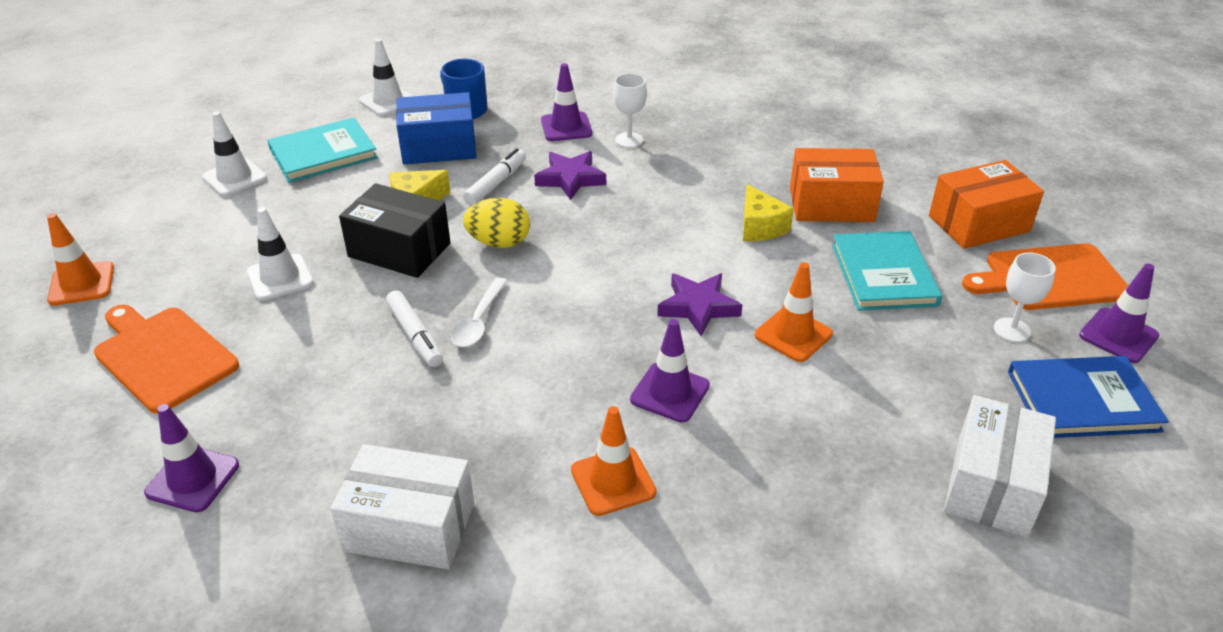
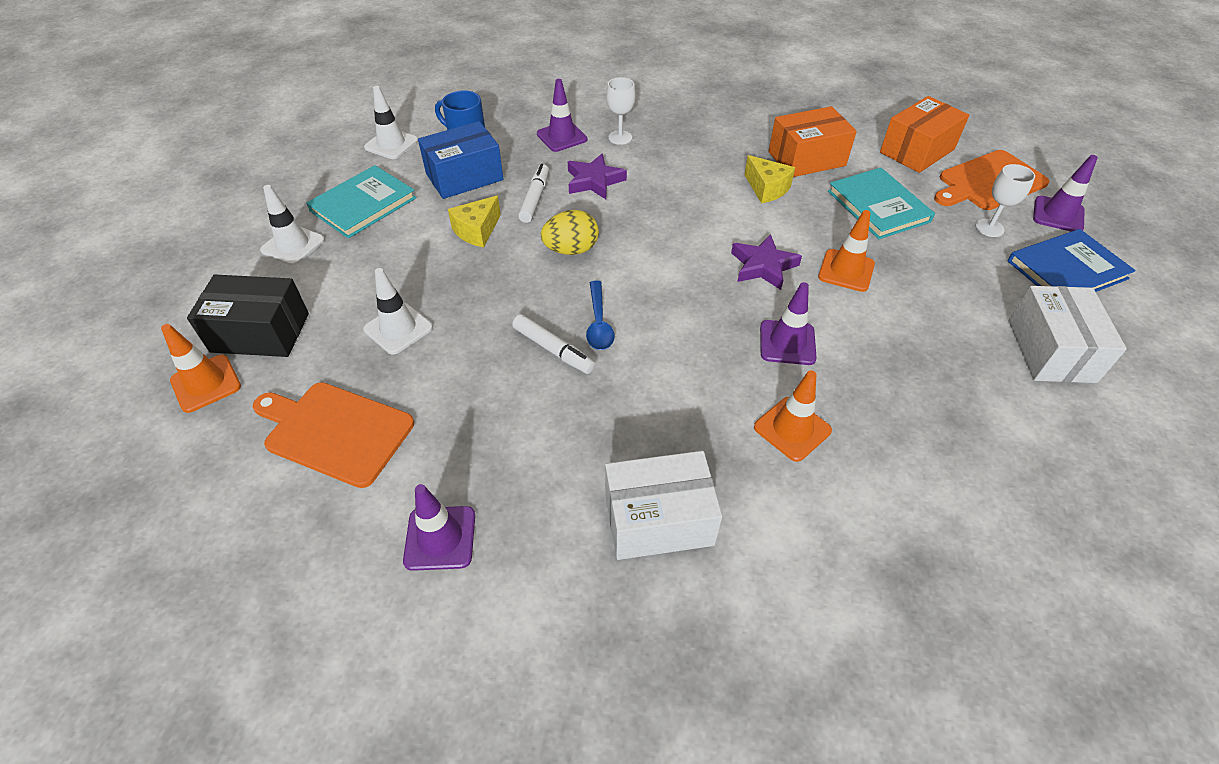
camera: 20 degrees left, 10 degrees up
(399, 250) = (490, 277): black box -> black box (260, 332)
(478, 321) = (599, 323): white spoon -> blue spoon

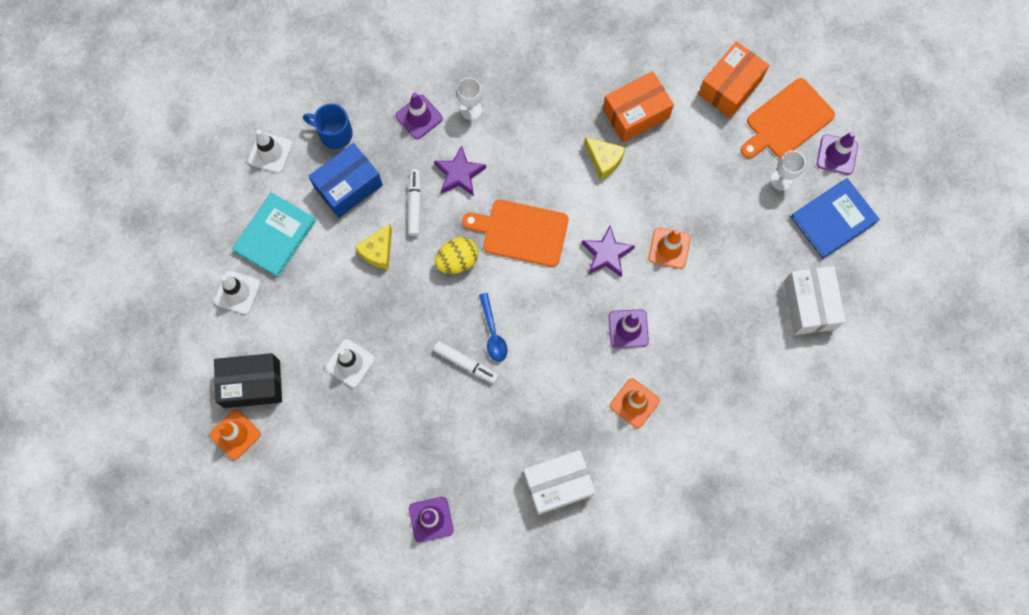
camera: 10 degrees left, 25 degrees up
(335, 431) = (339, 457): orange cutting board -> orange cutting board (521, 232)
(878, 206) = (695, 167): turquoise book -> none

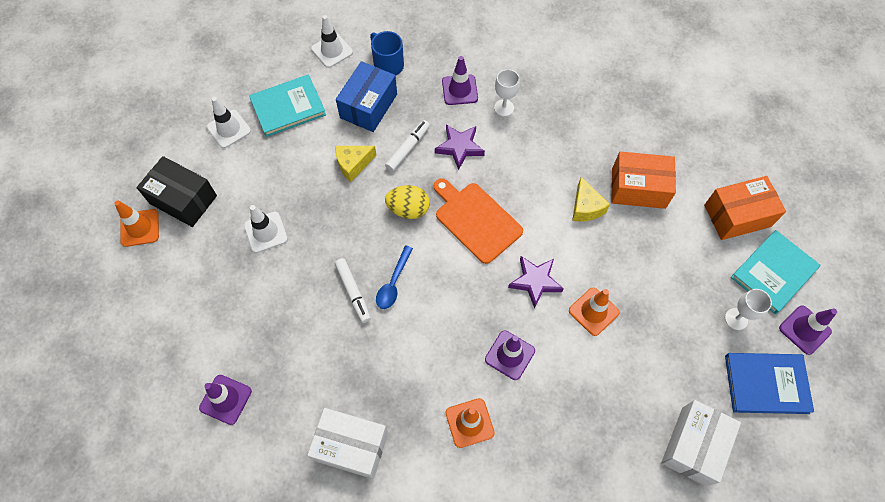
camera: 35 degrees right, 10 degrees down
(348, 186) = (368, 106): blue box -> blue box turned 60 degrees counterclockwise
(787, 120) = (773, 273): orange cutting board -> turquoise book

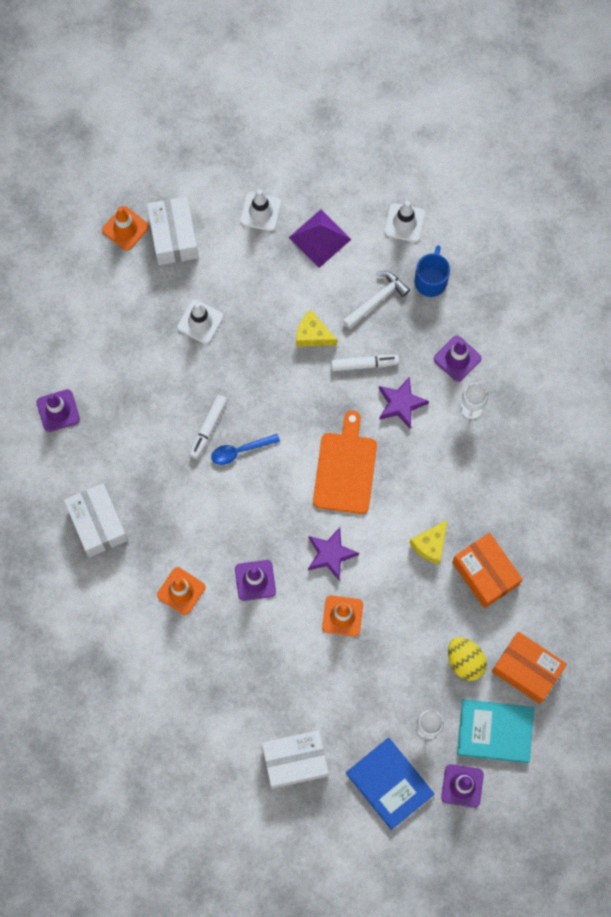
camera: 50 degrees right, 10 degrees up
(183, 199) = (173, 237): black box -> white box
(288, 107) = (320, 238): turquoise book -> purple pyramid
(368, 106) = (377, 299): blue box -> white hammer
(408, 209) = (310, 410): yellow egg -> yellow egg (465, 661)

